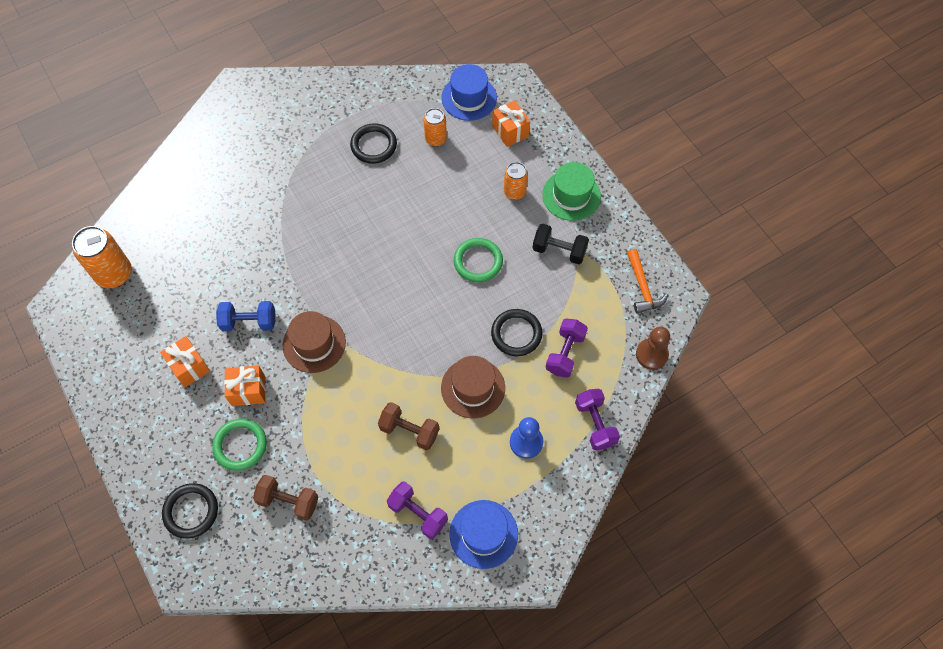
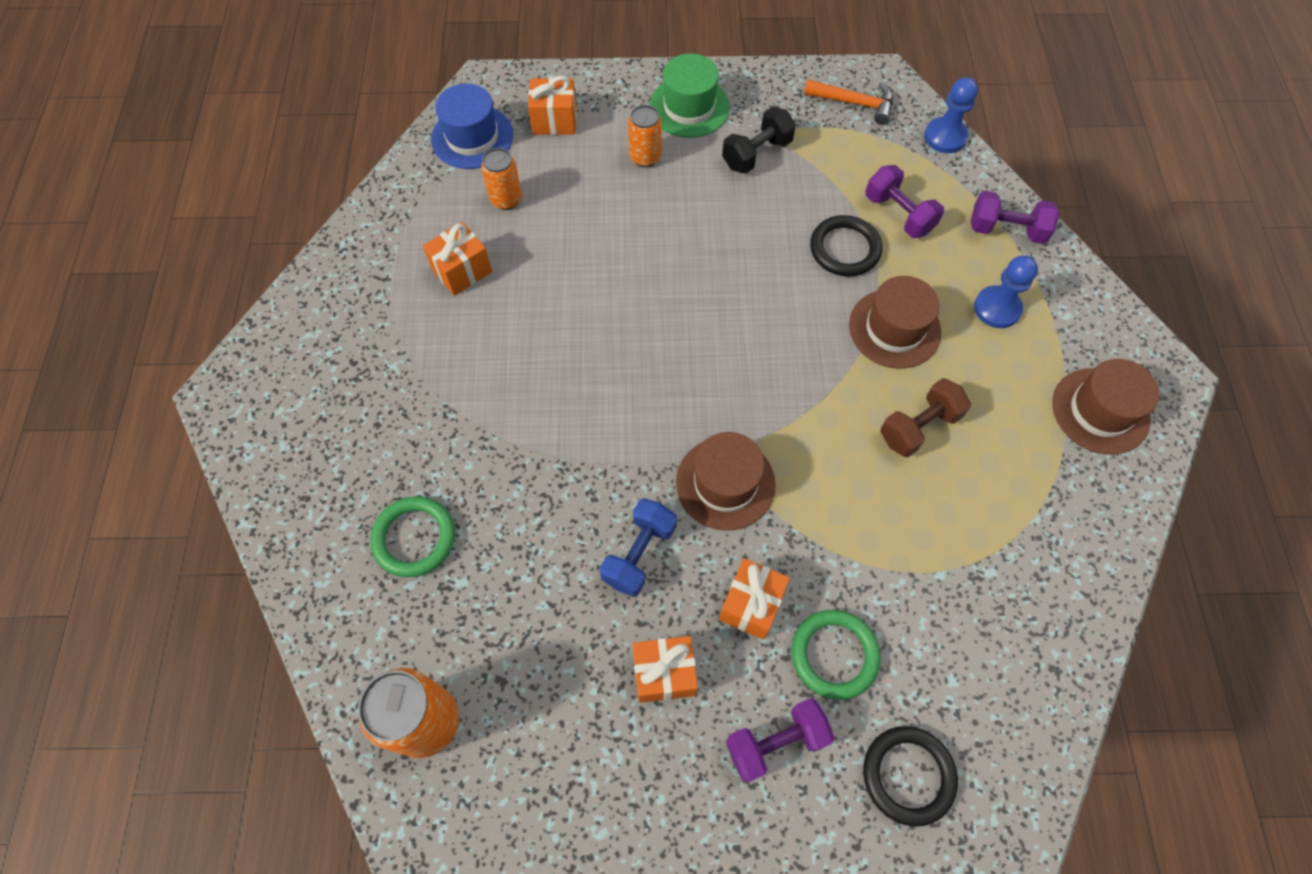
camera: 60 degrees left, 0 degrees up
(288, 501) = (953, 626): brown dumbbell -> none
(373, 145) = (462, 270): black ring -> orange gift
(418, 513) = (1041, 471): purple dumbbell -> purple dumbbell (775, 742)
(478, 262) = (719, 240): green ring -> green ring (414, 538)
(483, 534) = (1100, 411): blue hat -> brown hat
(651, 354) = (945, 137): brown pawn -> blue pawn

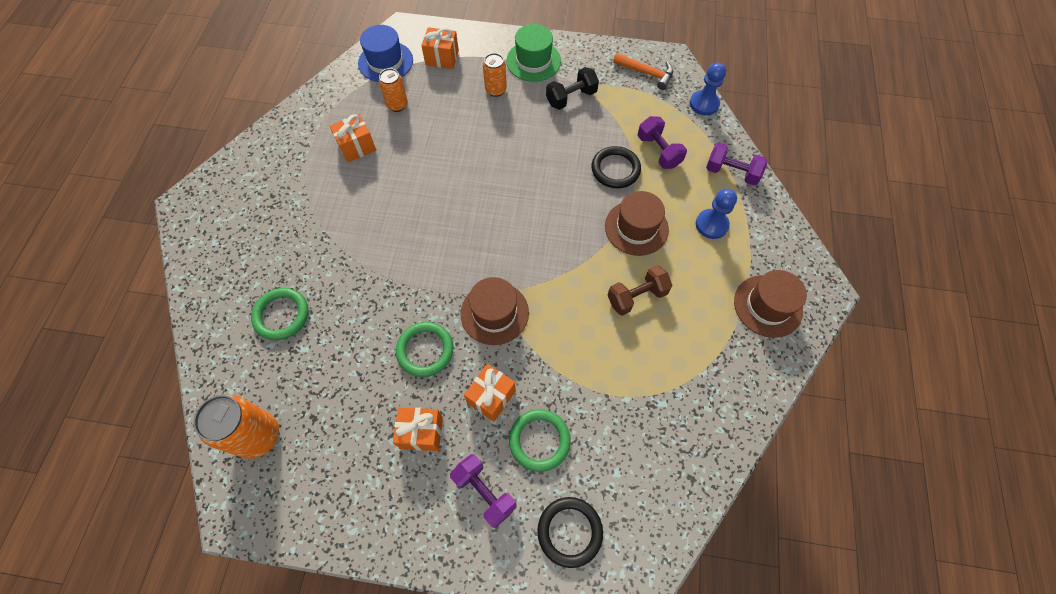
camera: 10 degrees right, 0 degrees up
(639, 554) = (425, 350): blue dumbbell -> green ring
(775, 742) = (484, 492): purple dumbbell -> purple dumbbell turned 60 degrees clockwise

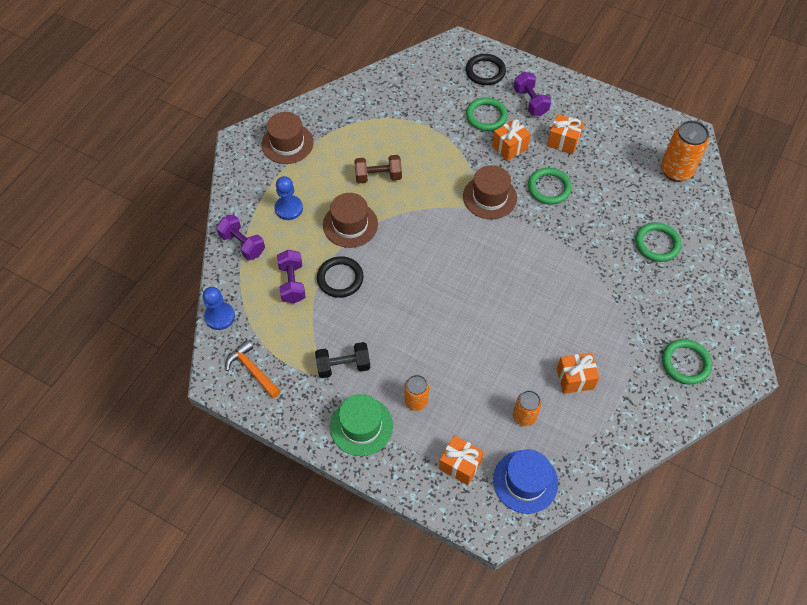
camera: 160 degrees left, 5 degrees down
(248, 191) = (685, 363): none -> green ring

